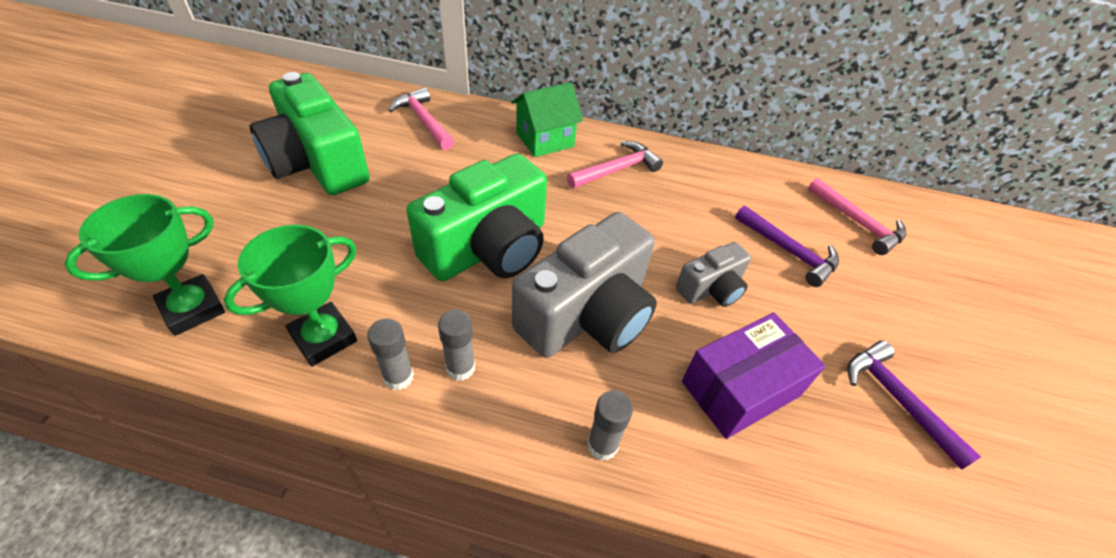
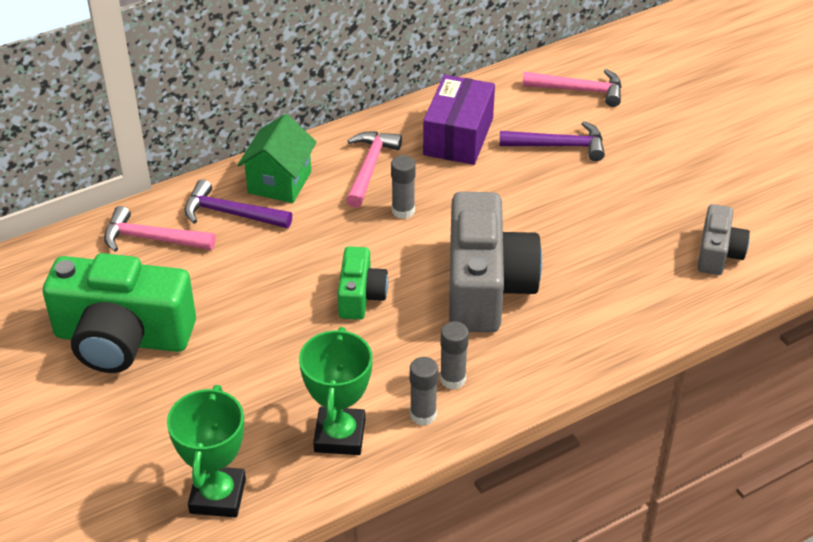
camera: 40 degrees left, 5 degrees down
(488, 248) = (360, 296): green camera -> green camera, size x0.52
(602, 445) = (587, 350): grey glue stick -> grey glue stick (403, 211)
(711, 288) = (540, 210): grey camera -> grey camera (718, 253)
(740, 388) = (624, 259): purple box -> purple box (458, 136)
(896, 399) = (710, 199): purple hammer -> purple hammer (230, 213)

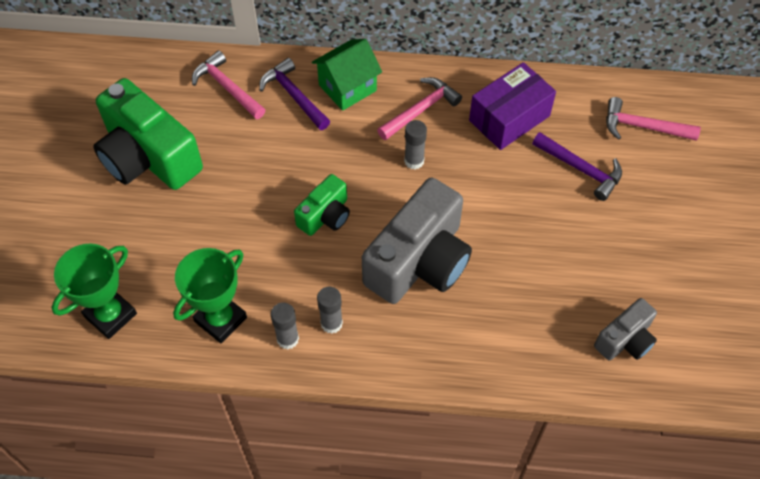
camera: 35 degrees right, 15 degrees up
(579, 90) = (642, 127): pink hammer -> pink hammer turned 150 degrees clockwise

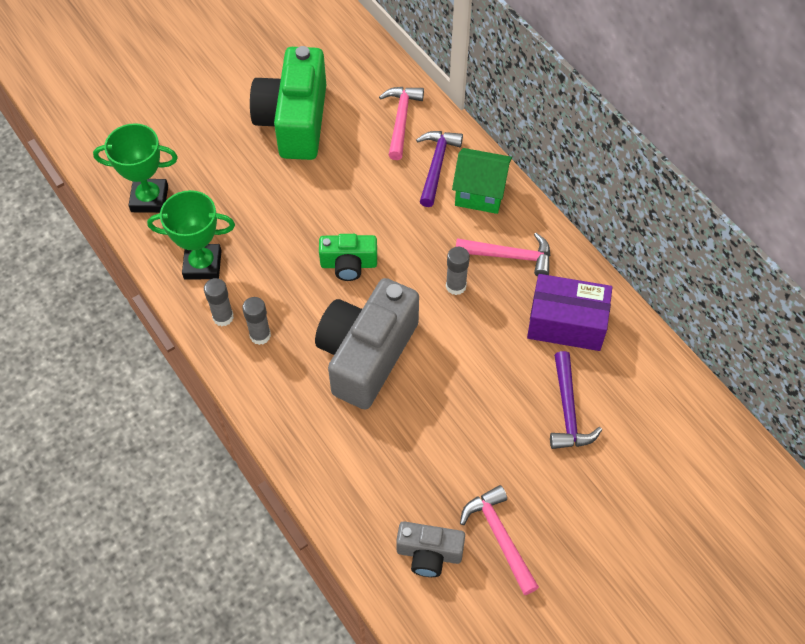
camera: 50 degrees right, 0 degrees up
(419, 261) = (366, 354): grey camera -> grey camera turned 120 degrees clockwise
(642, 127) = (662, 429): pink hammer -> pink hammer (499, 536)

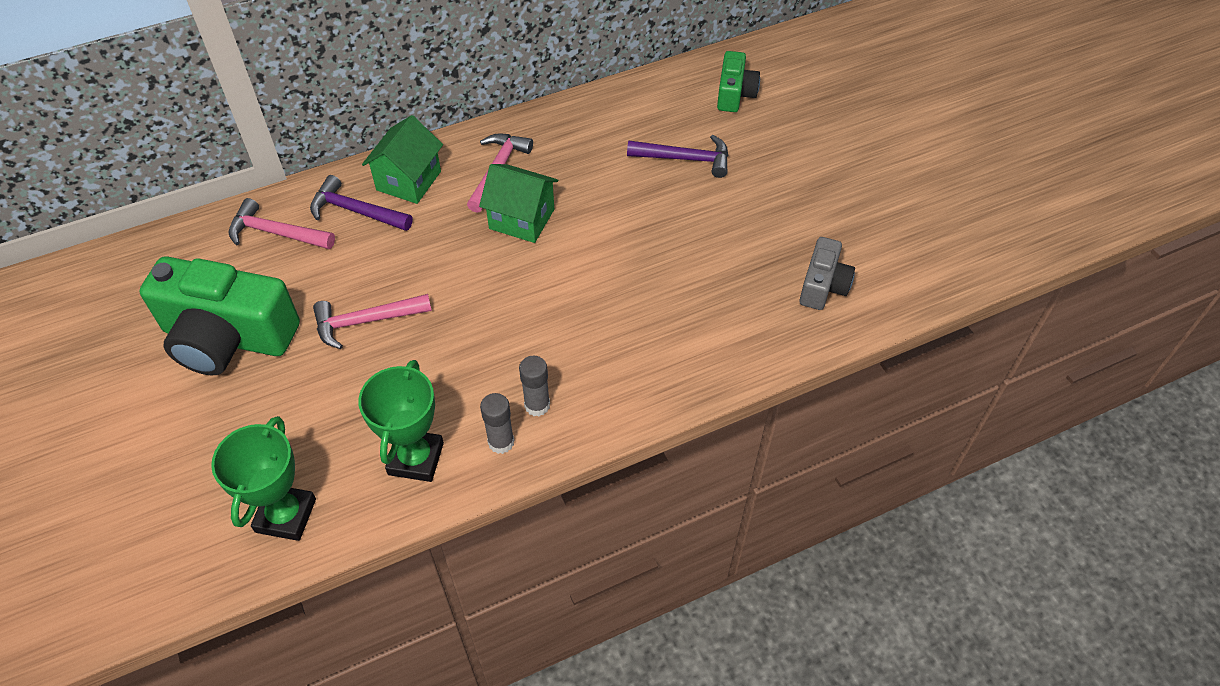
camera: 80 degrees left, 5 degrees down
(349, 264) = (464, 308): green camera -> green camera (735, 94)
(366, 354) = (587, 306): grey camera -> none
(456, 286) = (521, 219): grey glue stick -> green house
(499, 536) = (809, 230): pink hammer -> pink hammer (365, 321)
(566, 323) = (589, 143): purple box -> none

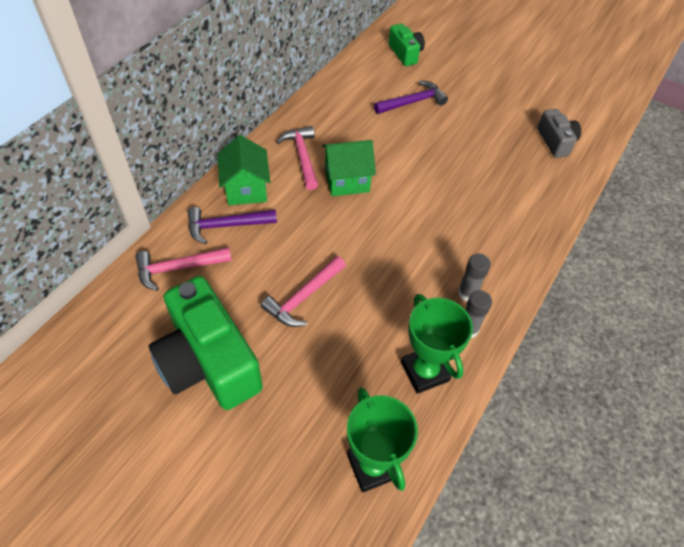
camera: 35 degrees left, 0 degrees up
(228, 337) = (208, 362): green camera -> green camera turned 75 degrees clockwise

